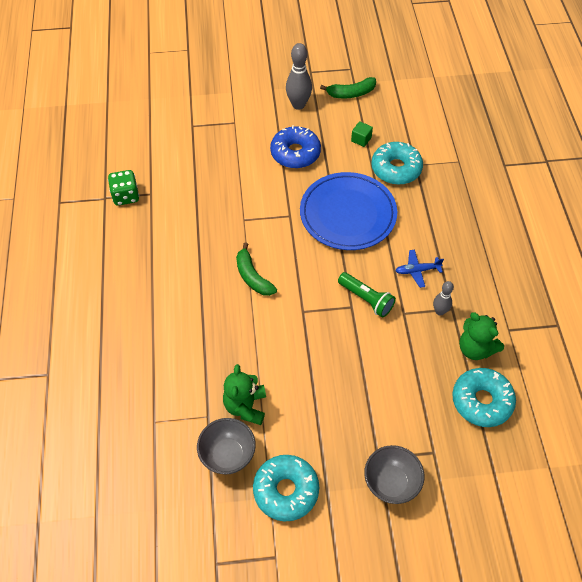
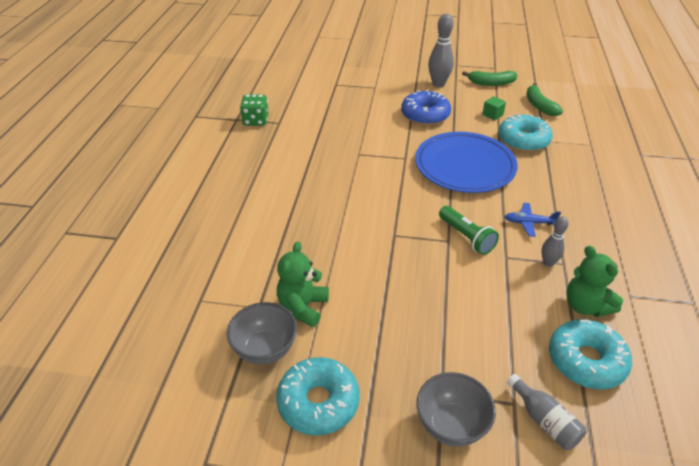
camera: 15 degrees right, 15 degrees down
(253, 277) = (351, 198): green banana -> green banana (539, 105)
(458, 461) = (544, 420): none -> grey bottle

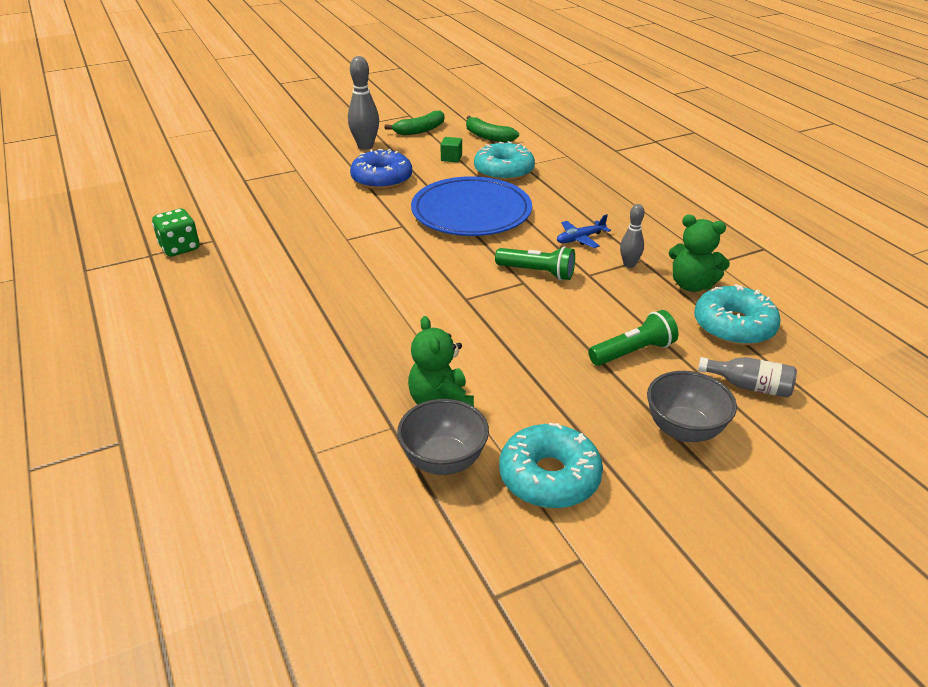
camera: 35 degrees left, 5 degrees down
(476, 339) = (633, 352): none -> green flashlight

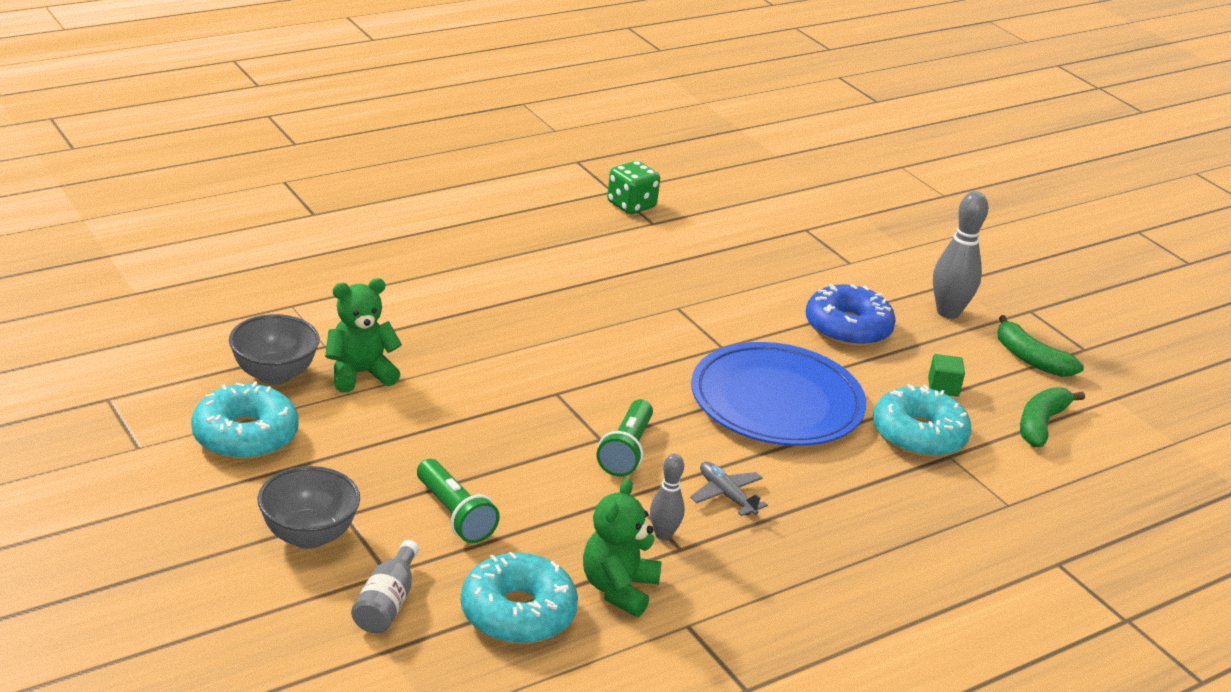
camera: 80 degrees right, 5 degrees down
(580, 239) = (726, 495): blue plane -> grey plane

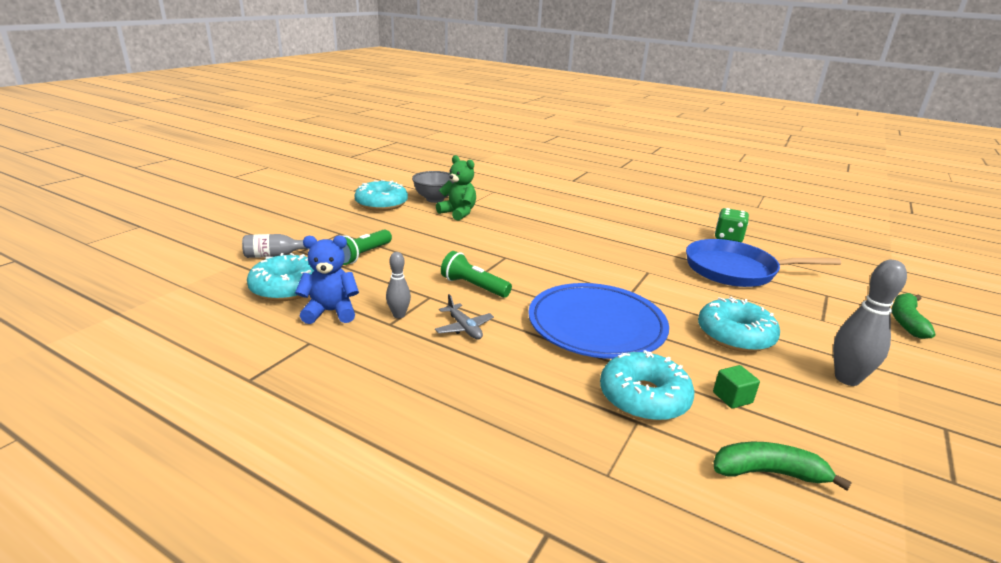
camera: 65 degrees right, 5 degrees down
(309, 535) = (317, 230): grey bowl -> none
(618, 589) = (330, 312): green teddy bear -> blue teddy bear
(626, 451) = (473, 286): green flashlight -> green flashlight turned 45 degrees clockwise
(716, 249) = (735, 270): none -> blue pan
(726, 495) = (464, 328): grey plane -> grey plane turned 120 degrees clockwise
(847, 328) = (735, 335): blue donut -> turquoise donut
(1030, 359) = (865, 444): green banana -> green banana (906, 321)

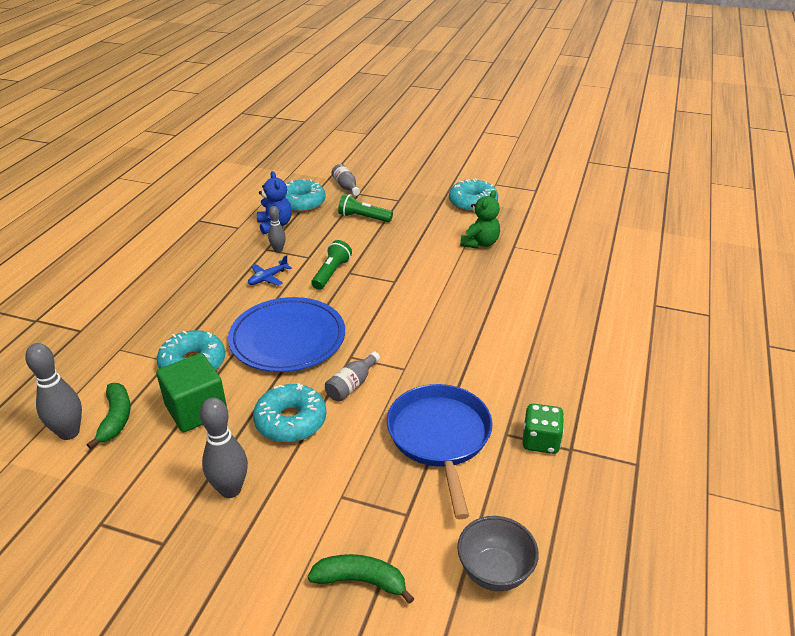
camera: 80 degrees right, 10 degrees up
(435, 199) = (506, 226): grey bowl -> grey bowl (494, 572)
(464, 328) = (268, 278): grey plane -> blue plane
(674, 298) = (352, 385): none -> grey bottle
(732, 397) = (196, 410): green cube -> green cube, size x2.18
(813, 527) = (69, 433): none -> grey bowling pin

